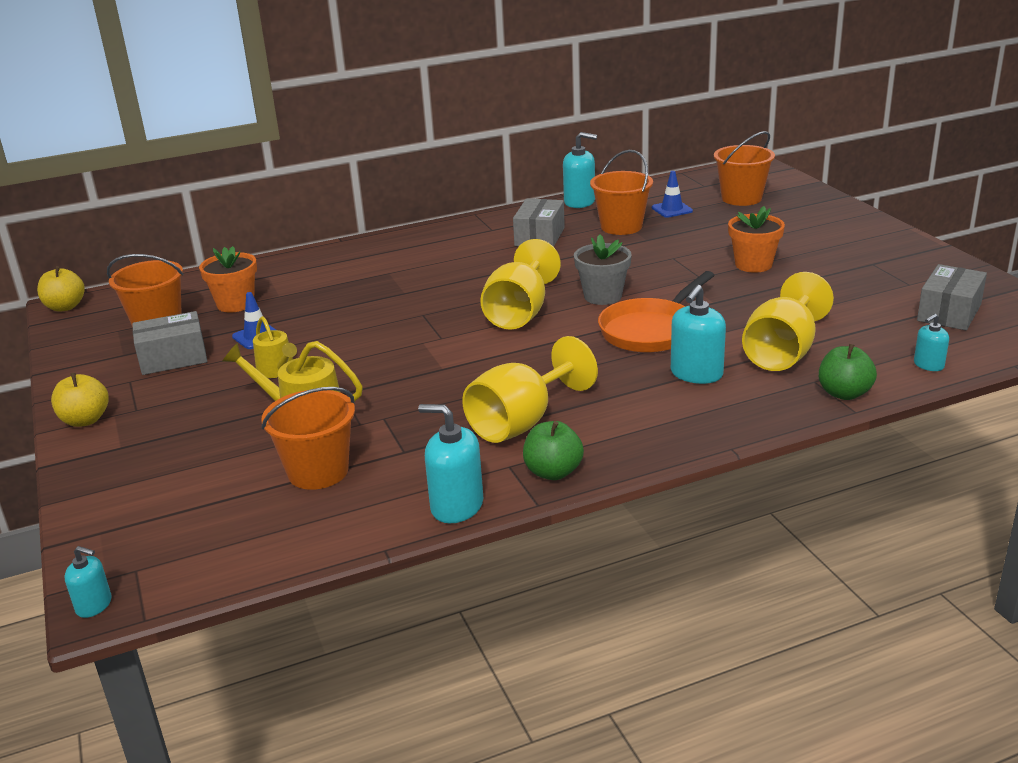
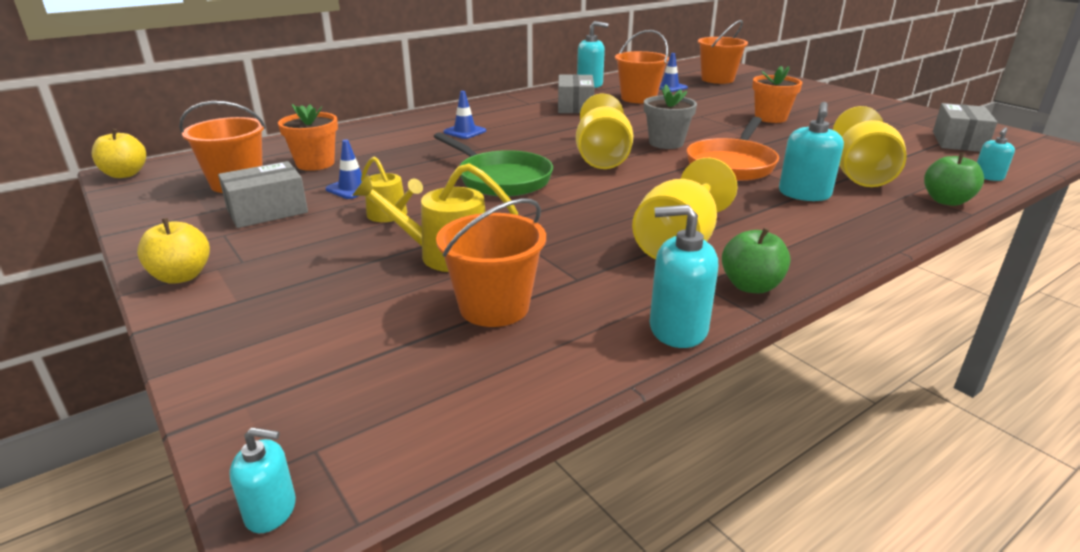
camera: 15 degrees left, 0 degrees up
(399, 269) = (465, 131): none -> blue traffic cone
(401, 334) = (500, 179): none -> green pan

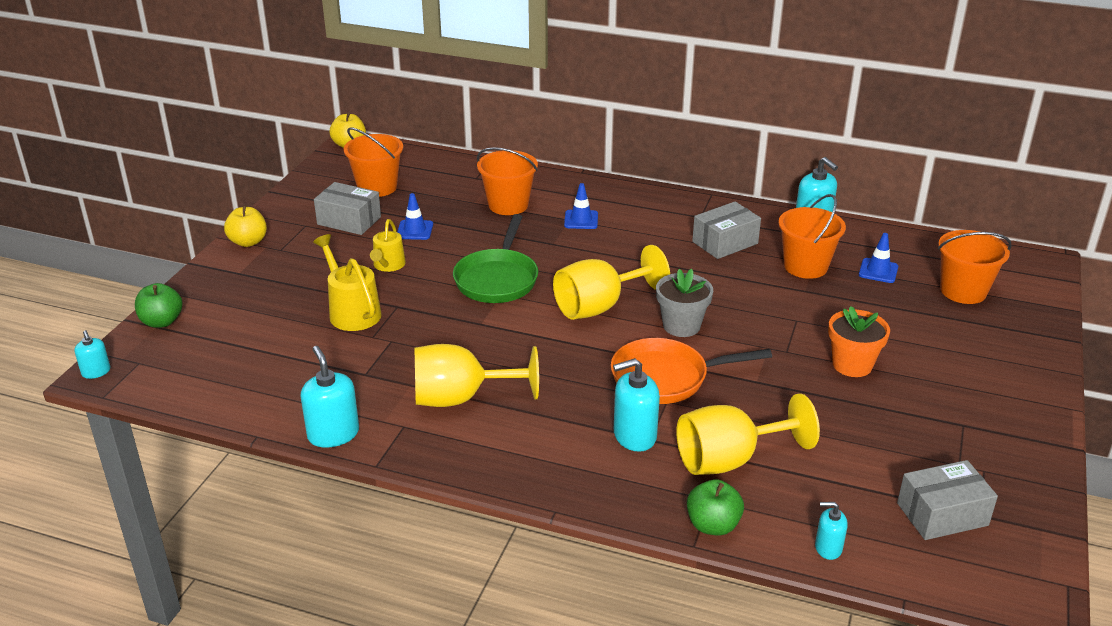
camera: 55 degrees right, 5 degrees up
(315, 163) = (440, 195): orange flower pot -> none
(494, 307) = (302, 357): orange bucket -> orange bucket (508, 205)
(751, 286) = (420, 449): green apple -> green apple (162, 321)

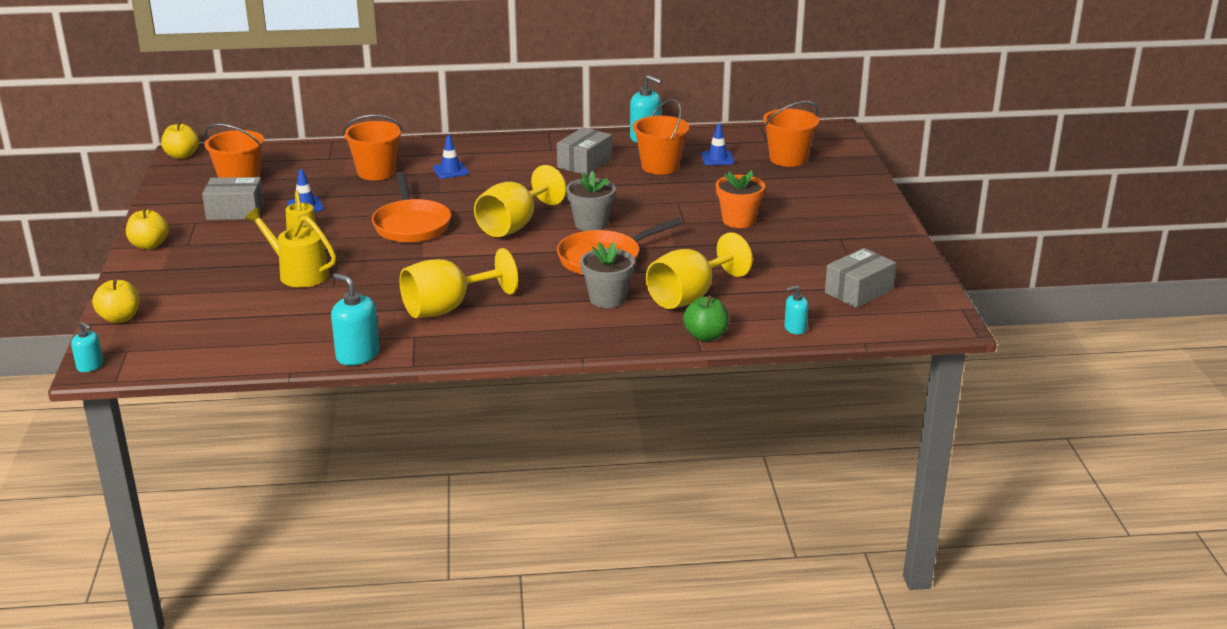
camera: 25 degrees left, 5 degrees down
(162, 321) = (120, 318): green apple -> yellow apple
(497, 279) = (411, 225): green pan -> orange pan
(634, 436) = (607, 299): turquoise soap dispenser -> grey flower pot

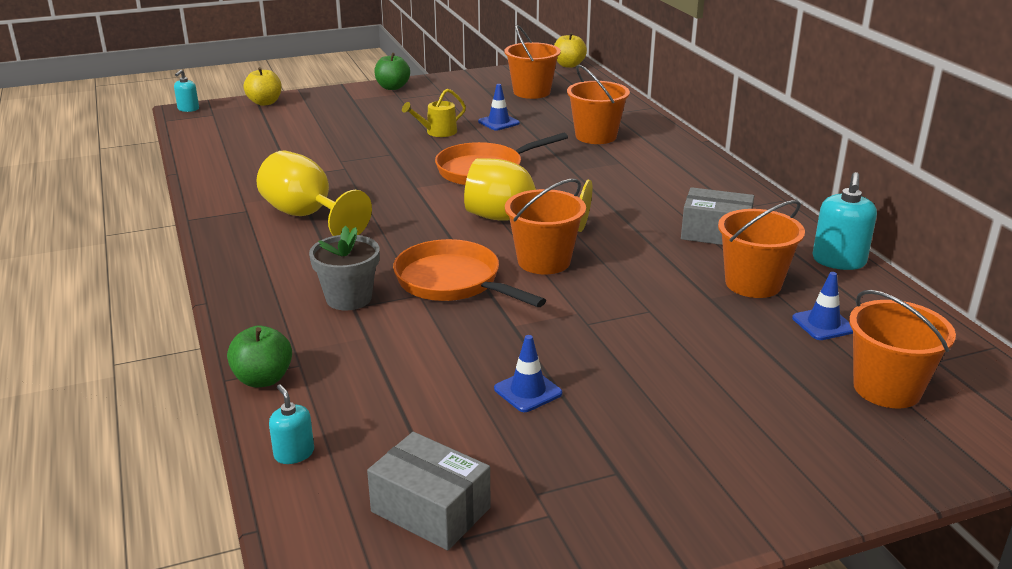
camera: 75 degrees right, 0 degrees up
(149, 245) = (392, 87): yellow apple -> green apple
(235, 211) = (472, 101): grey box -> none
(298, 273) = (361, 144): yellow watering can -> none
(358, 355) = (207, 193): turquoise soap dispenser -> none
(450, 170) = (628, 167): blue traffic cone -> blue traffic cone (528, 391)
(591, 224) = (544, 261): grey flower pot -> orange bucket
(689, 296) = (370, 354): yellow goblet -> none
(738, 220) = (621, 366): orange flower pot -> none

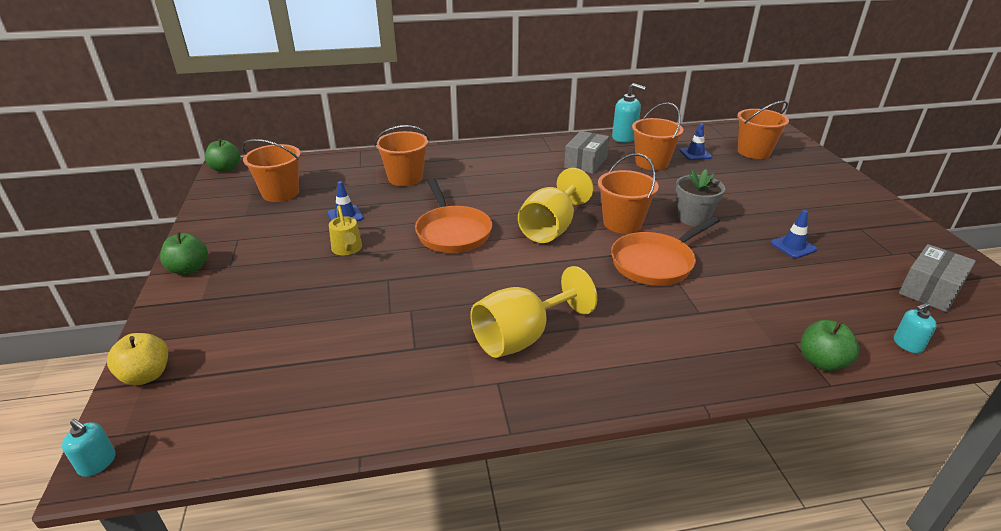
camera: 80 degrees left, 5 degrees up
(348, 298) = (686, 314): grey flower pot -> grey flower pot (693, 218)
(569, 65) = (226, 169): yellow apple -> green apple

